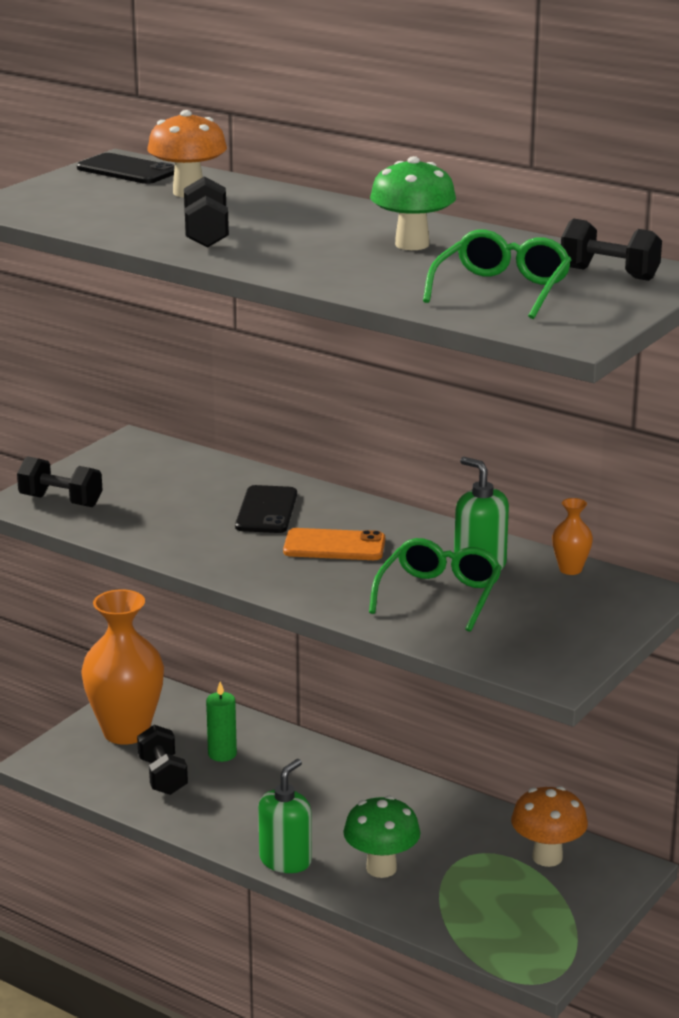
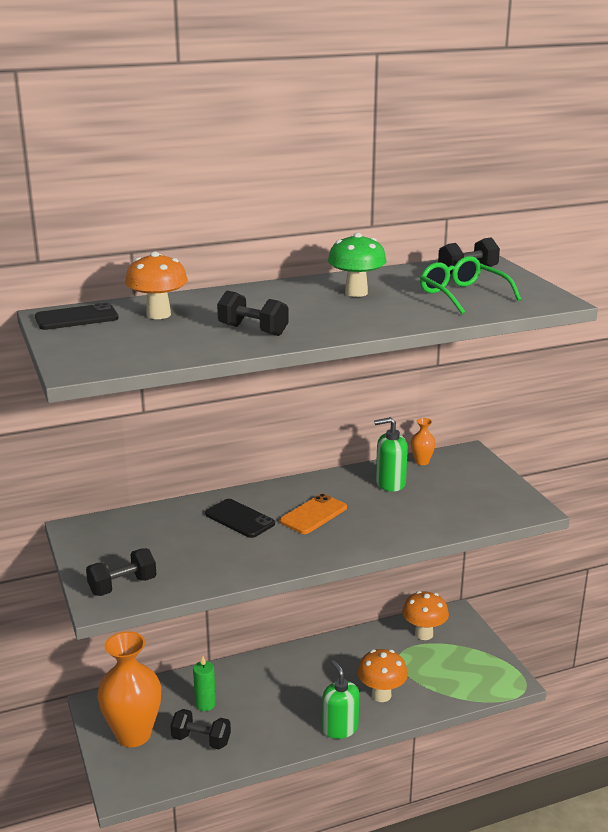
camera: 55 degrees left, 0 degrees up
(381, 868) = (381, 695): green mushroom -> orange mushroom
(439, 595) = (410, 506): green glasses -> none

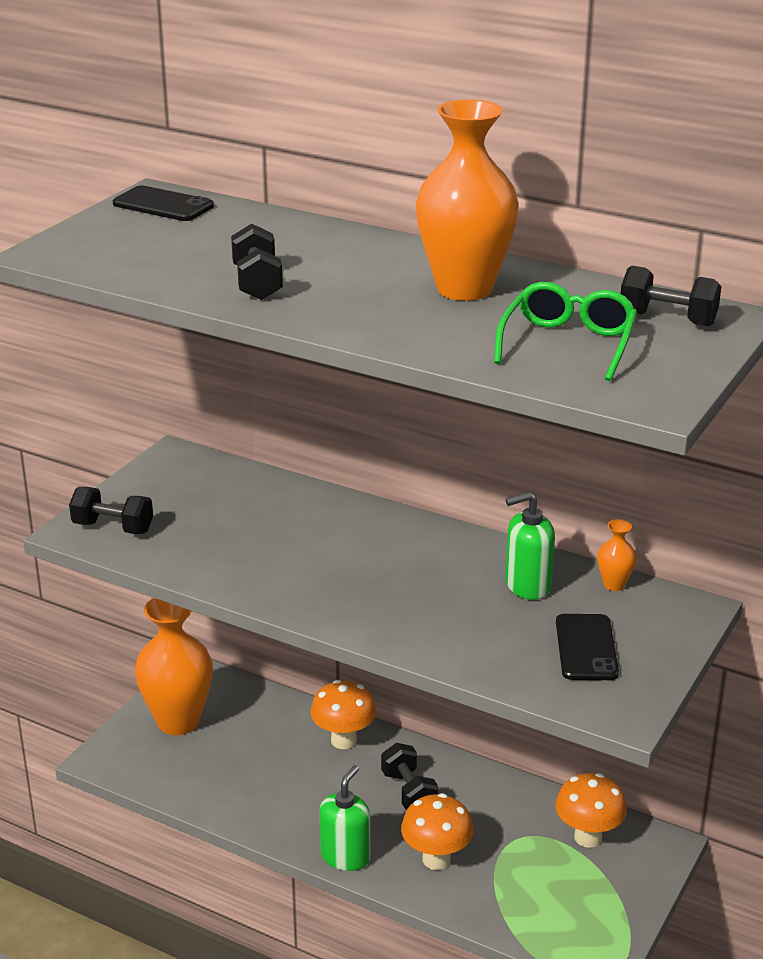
camera: 50 degrees right, 5 degrees up
(158, 315) = (229, 231): orange mushroom -> orange mushroom (343, 740)
(201, 740) = (218, 768): black dumbbell -> black dumbbell (409, 792)
(205, 704) = (271, 740): green candle -> none
(239, 519) = (313, 529): black phone -> black phone (586, 648)
(313, 514) = (385, 568): orange phone -> none
(356, 293) = (464, 289): green mushroom -> orange vase
(390, 483) = (527, 586): green soap dispenser -> green soap dispenser turned 60 degrees counterclockwise

